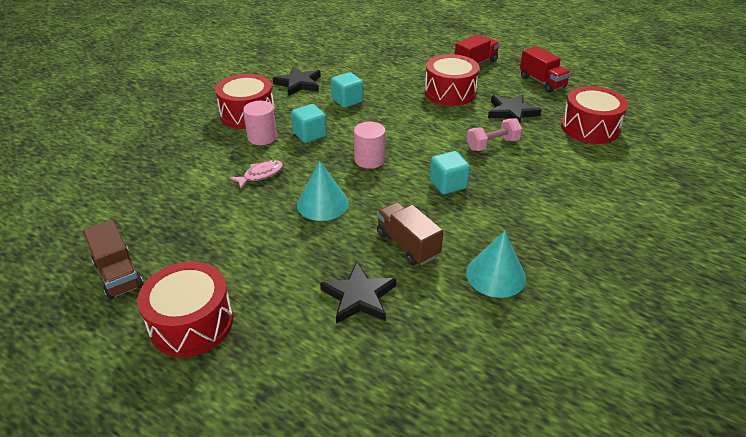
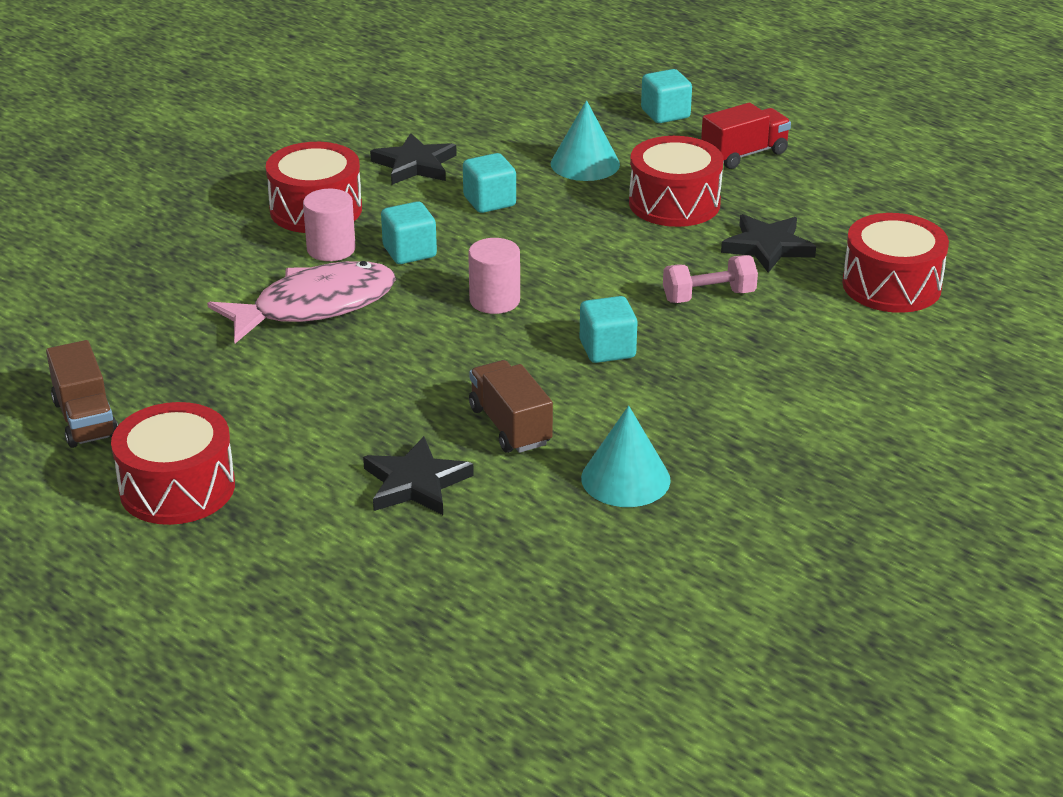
camera: 10 degrees right, 5 degrees down
(261, 175) = (315, 306): pink fish -> pink fish, size x2.15
(322, 203) = (400, 357): turquoise cone -> turquoise cone (585, 164)
(425, 46) = (665, 114): none -> turquoise cube
(542, 82) = (850, 199): red truck -> none

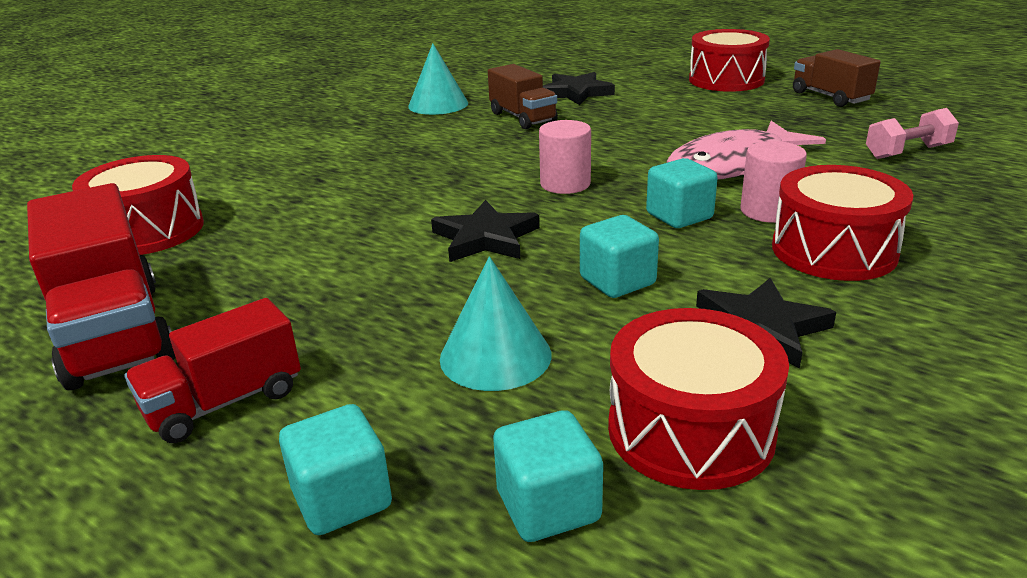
camera: 175 degrees right, 5 degrees down
(607, 349) = (452, 161): turquoise cube -> turquoise cube (548, 506)
(674, 203) = (364, 302): red drum -> red drum (690, 430)
(708, 296) = (350, 205): pink dumbbell -> pink dumbbell (907, 152)
(767, 247) = (263, 257): black star -> black star (485, 238)
(844, 198) = (115, 333): none -> red truck

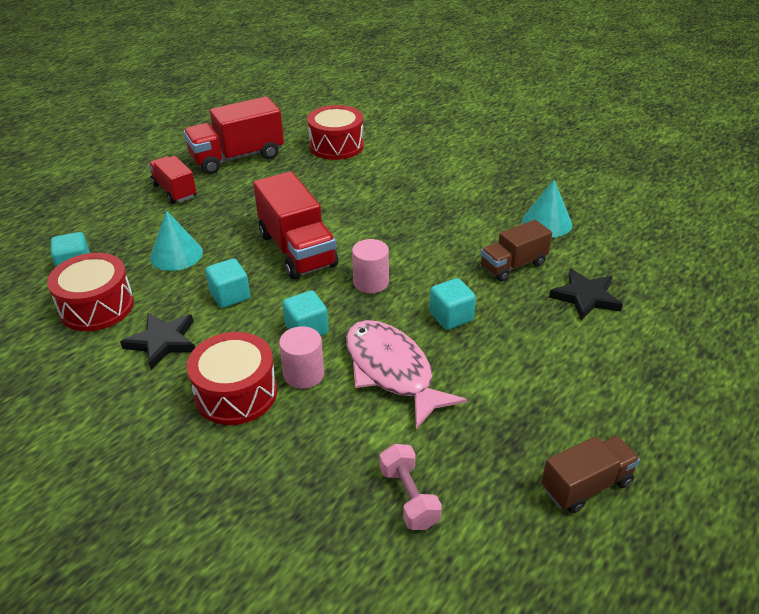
camera: 90 degrees right, 10 degrees up
(342, 499) = (105, 223): turquoise cube -> turquoise cube (451, 317)
(485, 238) = (297, 250): black star -> red truck
(726, 80) = (644, 408): red drum -> none

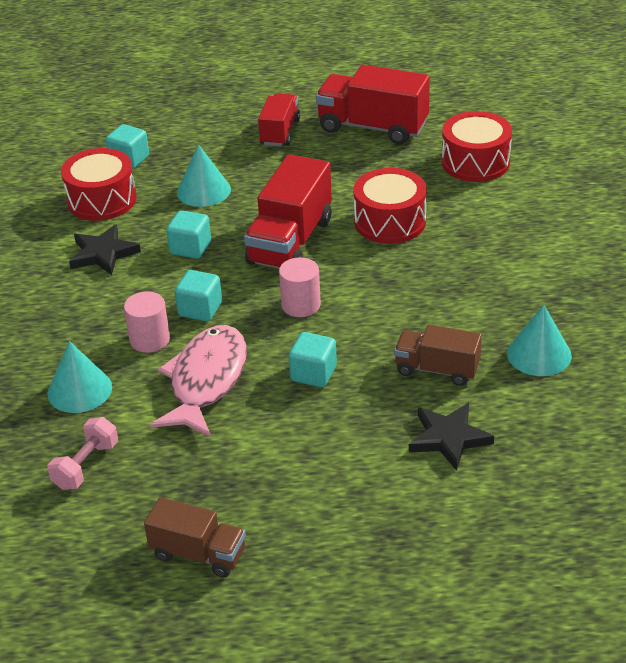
camera: 50 degrees right, 0 degrees up
(236, 393) = (93, 321): red drum -> red drum (390, 221)
(309, 448) = (79, 390): none -> turquoise cone

